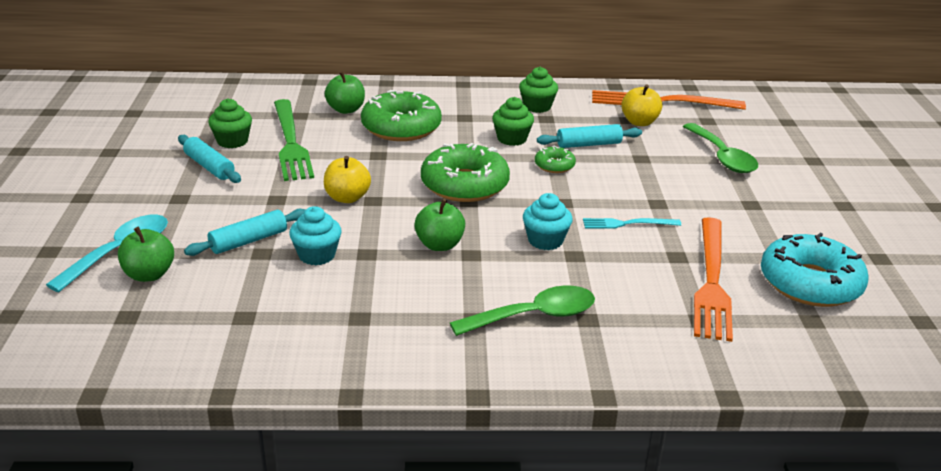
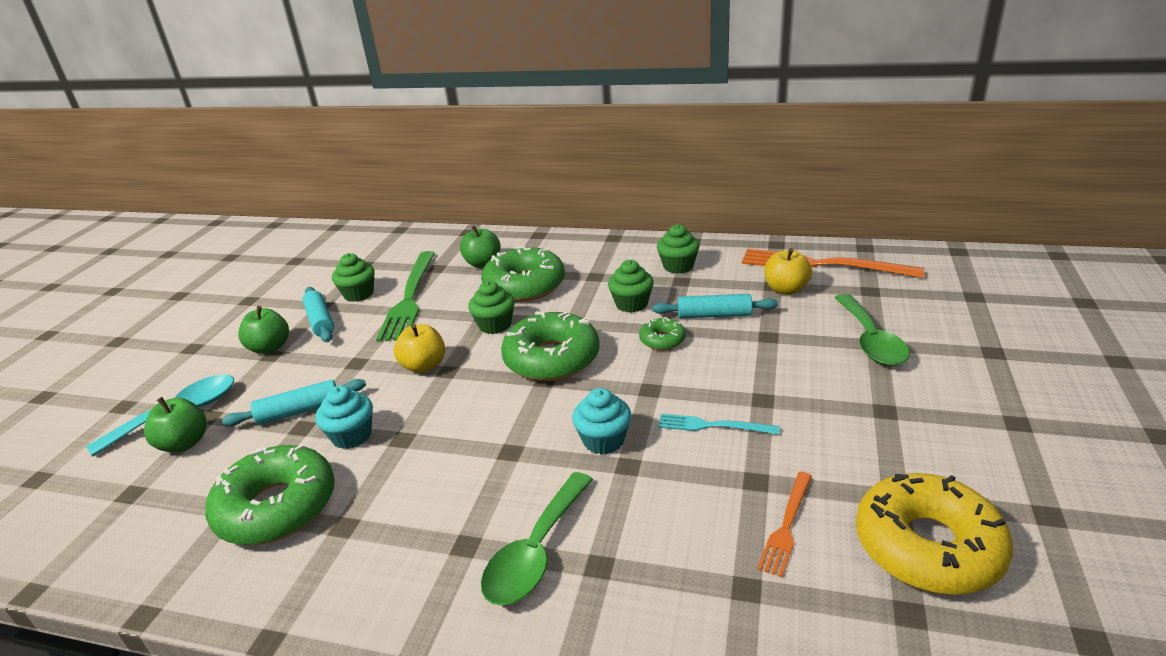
camera: 20 degrees right, 0 degrees up
(286, 311) = (277, 507): none -> green donut
(394, 161) = (495, 325): none -> green cupcake
(439, 245) = (483, 435): green apple -> green apple (270, 348)
(534, 316) = (536, 551): green spoon -> green spoon turned 120 degrees clockwise
(711, 281) = (786, 525): orange fork -> orange fork, size x0.52
(810, 283) = (927, 546): turquoise donut -> yellow donut

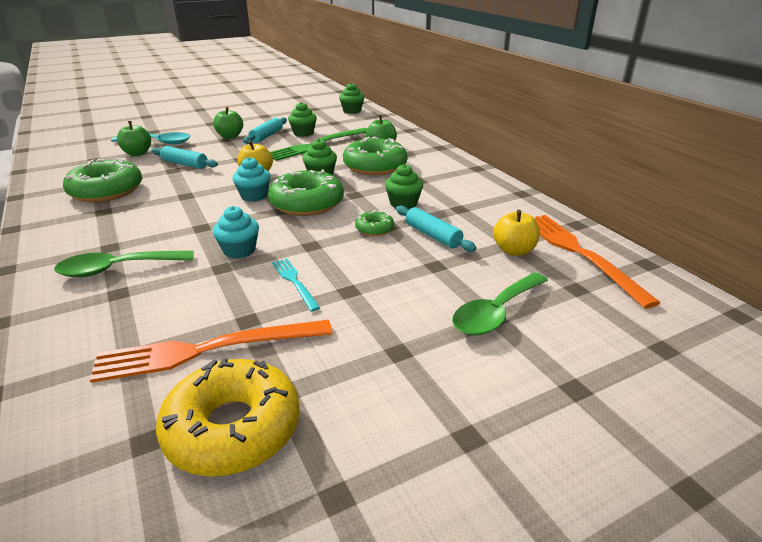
camera: 45 degrees right, 0 degrees up
(352, 436) = (176, 183): turquoise cupcake -> turquoise cupcake (254, 196)
(678, 266) = (477, 201): green cupcake -> green cupcake (352, 111)
(786, 525) = (207, 350): orange fork -> orange fork, size x1.94

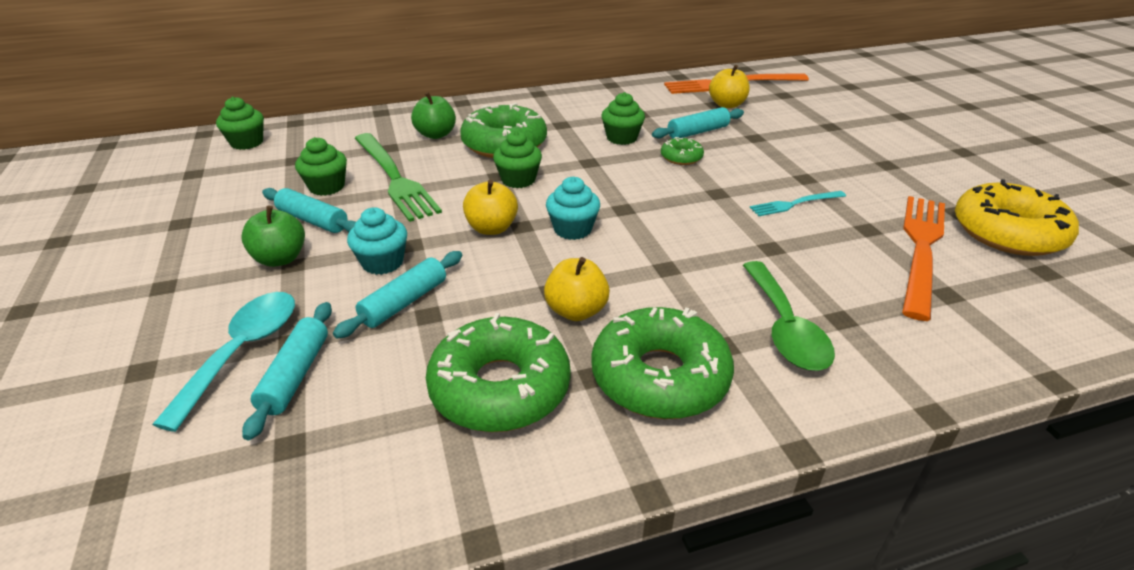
camera: 80 degrees left, 5 degrees up
(137, 153) = (295, 375): green apple -> turquoise rolling pin
(162, 203) = (576, 311): none -> yellow apple
(207, 350) = (921, 249): orange fork -> orange fork turned 150 degrees counterclockwise
(239, 250) = (730, 237): turquoise cupcake -> turquoise cupcake (382, 262)
(307, 203) = (607, 192): green donut -> green donut (659, 376)
(496, 313) = (824, 125): green spoon -> none

